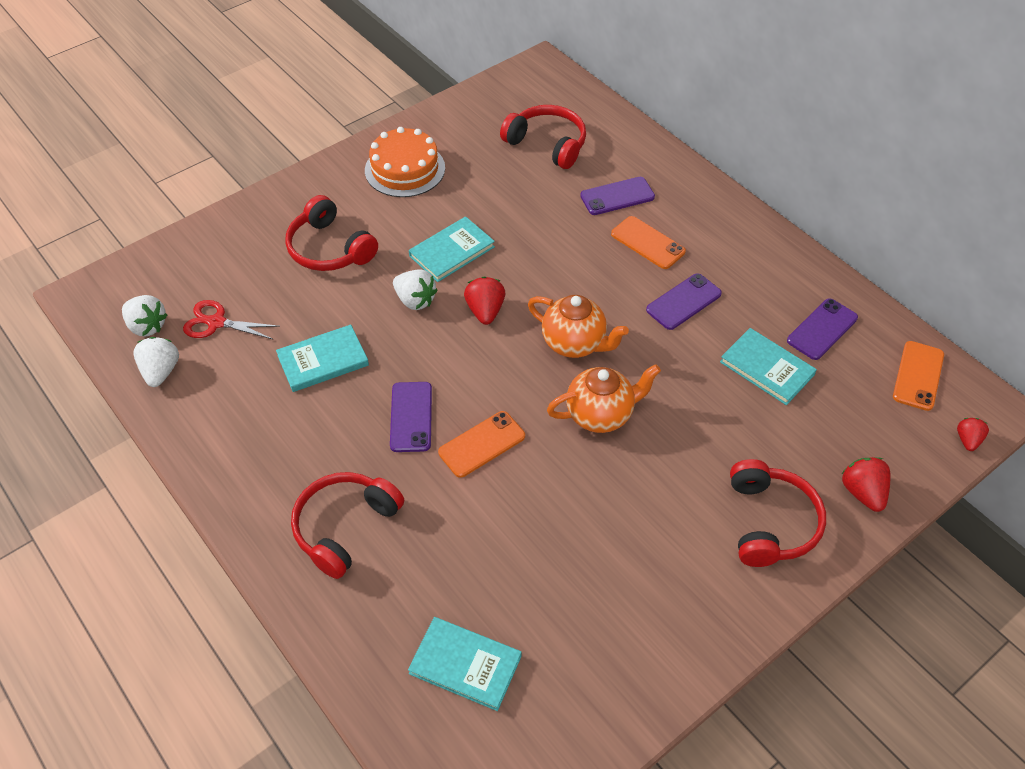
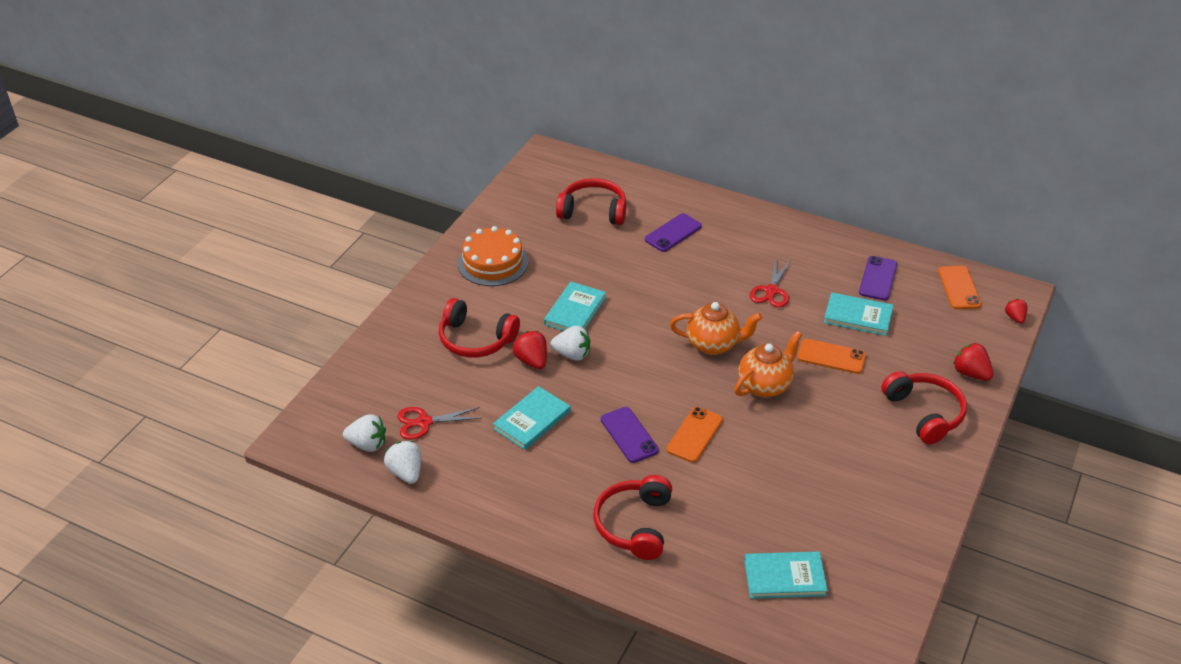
camera: 25 degrees left, 10 degrees down
(485, 311) = (631, 344): red strawberry -> red strawberry (532, 361)
(647, 243) = (718, 259): orange phone -> orange phone (831, 356)
(683, 302) = (771, 291): purple phone -> red scissors

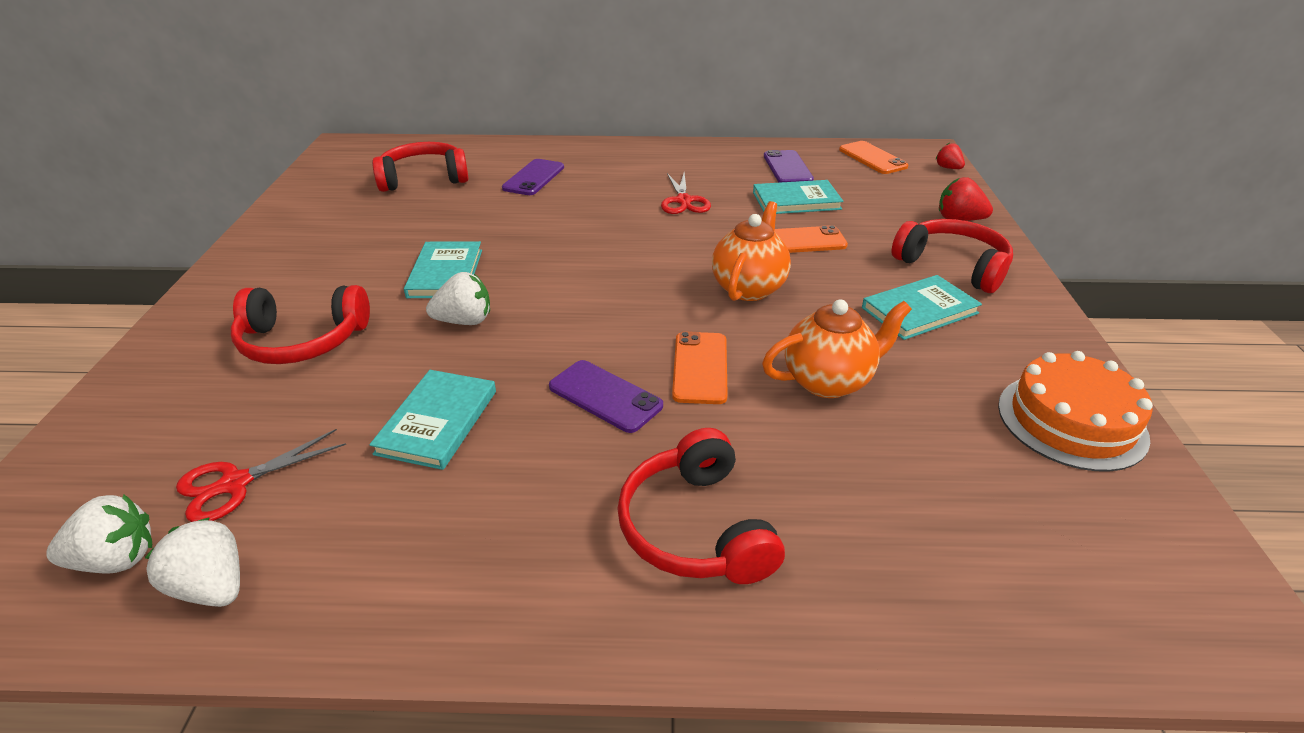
camera: 25 degrees left, 5 degrees down
(493, 262) = (303, 251): orange cake -> orange cake (1071, 421)
(532, 361) = (405, 344): red strawberry -> none
(713, 345) = (653, 264): orange teapot -> orange teapot (828, 381)
(784, 577) = (986, 524): turquoise book -> turquoise book (919, 310)

